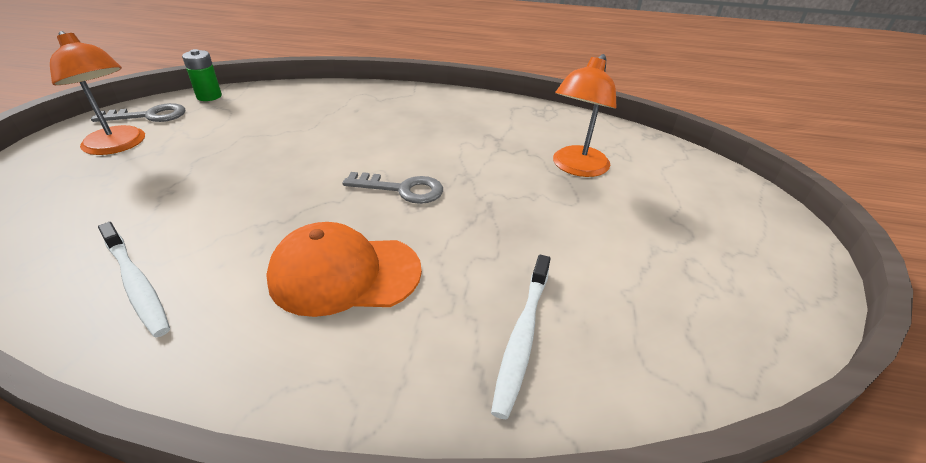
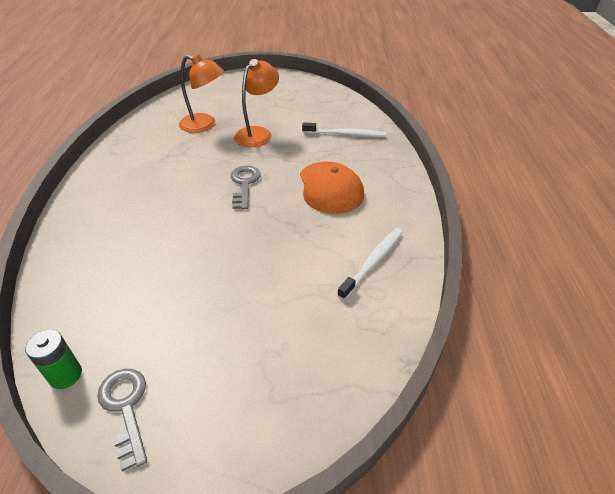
camera: 100 degrees left, 5 degrees up
(118, 146) = (206, 389): orange lamp -> orange lamp (258, 133)

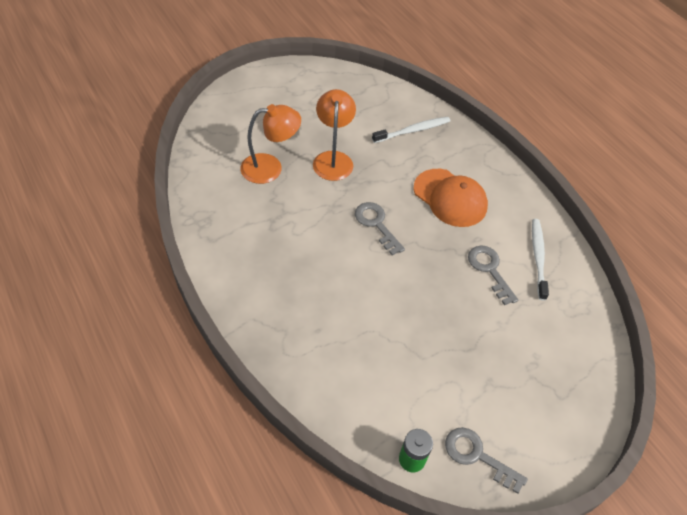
camera: 35 degrees left, 10 degrees up
(311, 253) = (489, 270): none -> grey key

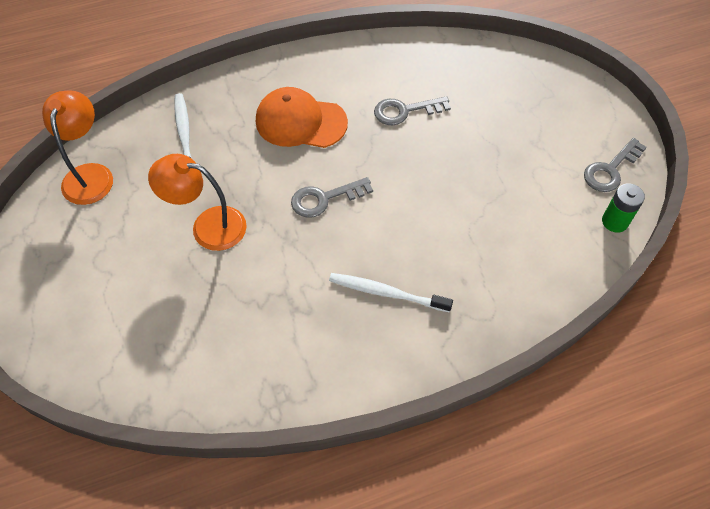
camera: 75 degrees left, 5 degrees up
(270, 168) = (203, 301): orange lamp -> orange lamp (90, 174)
(450, 198) = (300, 122): orange cap -> orange cap turned 135 degrees counterclockwise
(538, 257) = (394, 69): white toothbrush -> white toothbrush (386, 293)

